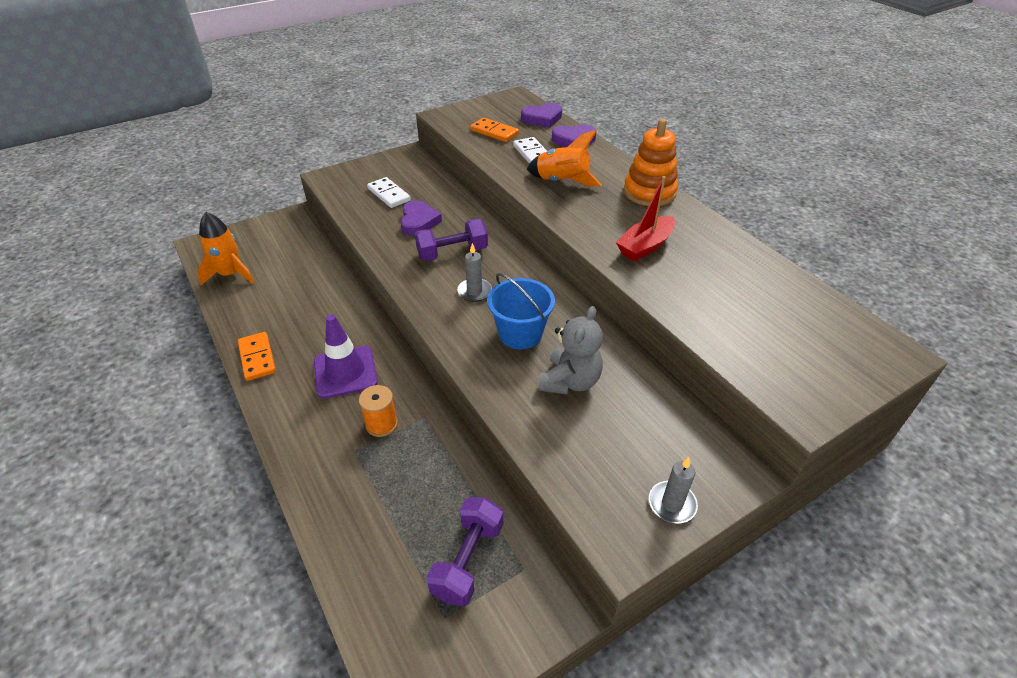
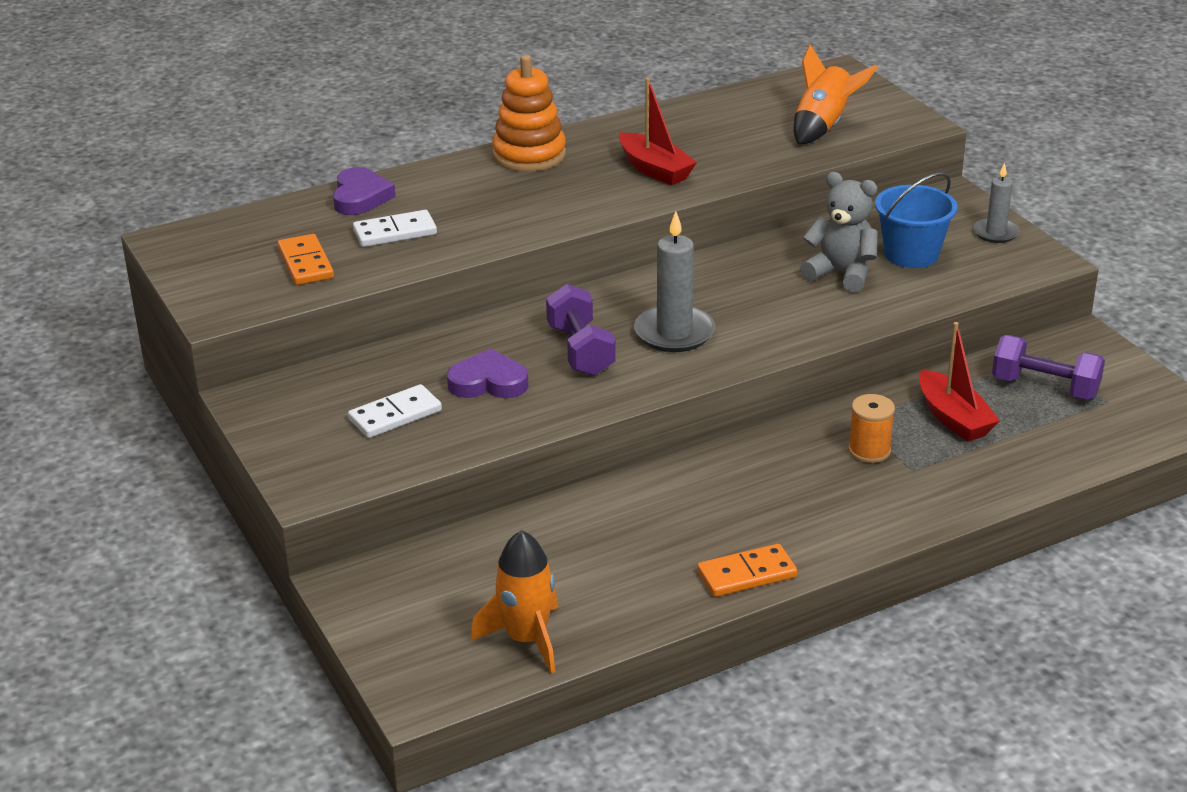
camera: 85 degrees left, 10 degrees down
(345, 372) = (776, 487): purple traffic cone -> none
(421, 482) = (953, 418): none -> red boat
(474, 291) = (674, 333): grey candle -> grey candle, size x1.63
(494, 132) = (306, 263): orange domino -> orange domino turned 60 degrees counterclockwise
(520, 334) = (761, 301): blue bucket -> blue bucket (911, 254)
(542, 118) = (272, 219): purple heart -> none
(562, 182) = (486, 213): orange rocket -> orange rocket (824, 126)

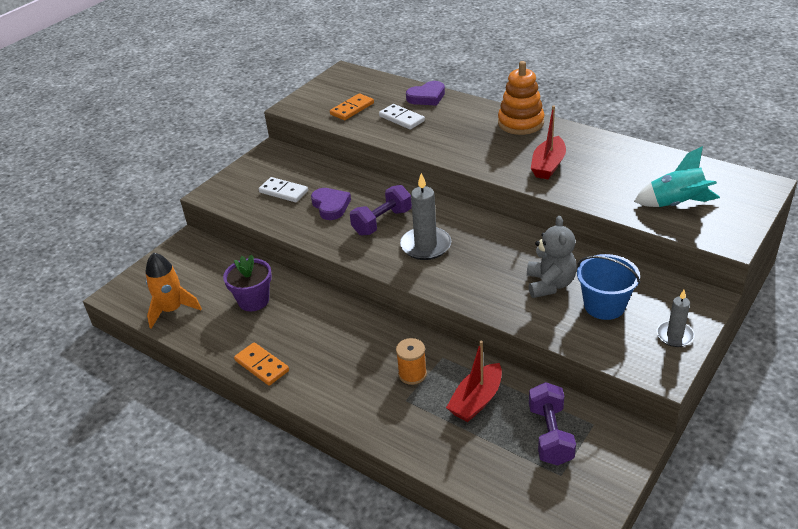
camera: 65 degrees right, 5 degrees up
(586, 548) = (253, 300): none -> purple flower pot
(824, 126) = (676, 204): orange rocket -> turquoise rocket

